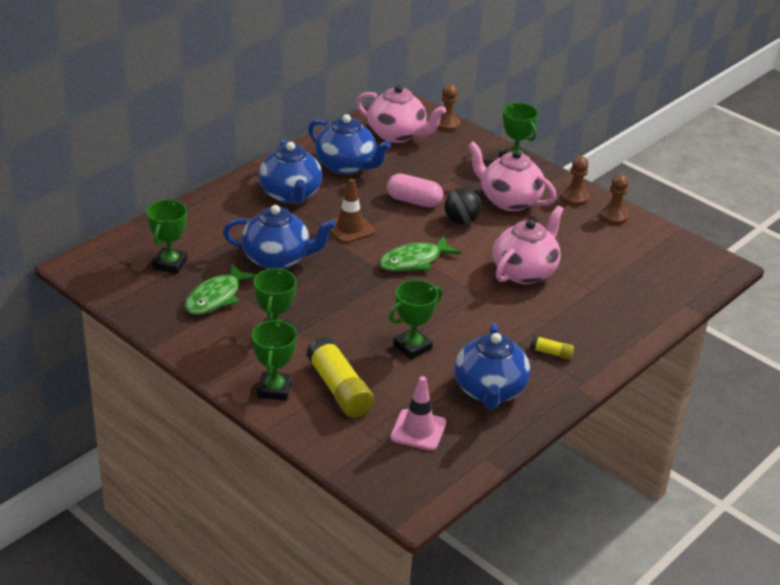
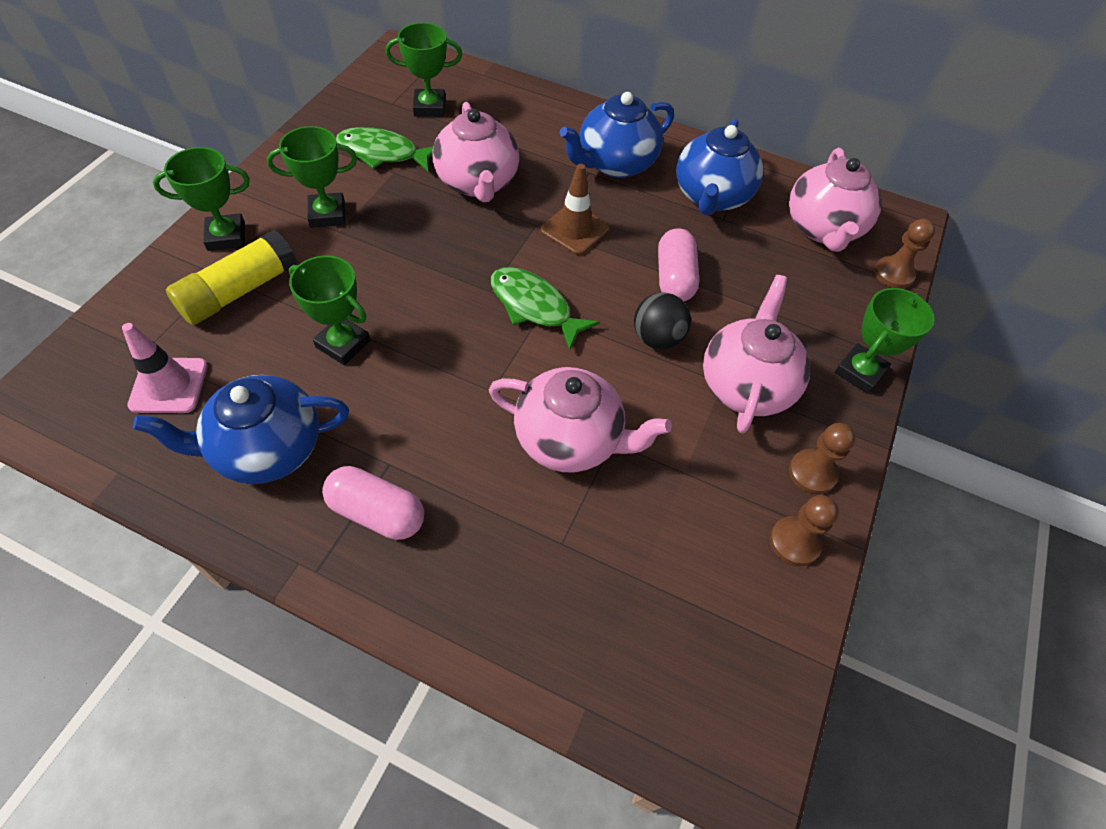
camera: 70 degrees right, 20 degrees up
(277, 259) = (478, 183): blue teapot -> pink teapot
(551, 353) = (377, 512): yellow glue stick -> pink capsule

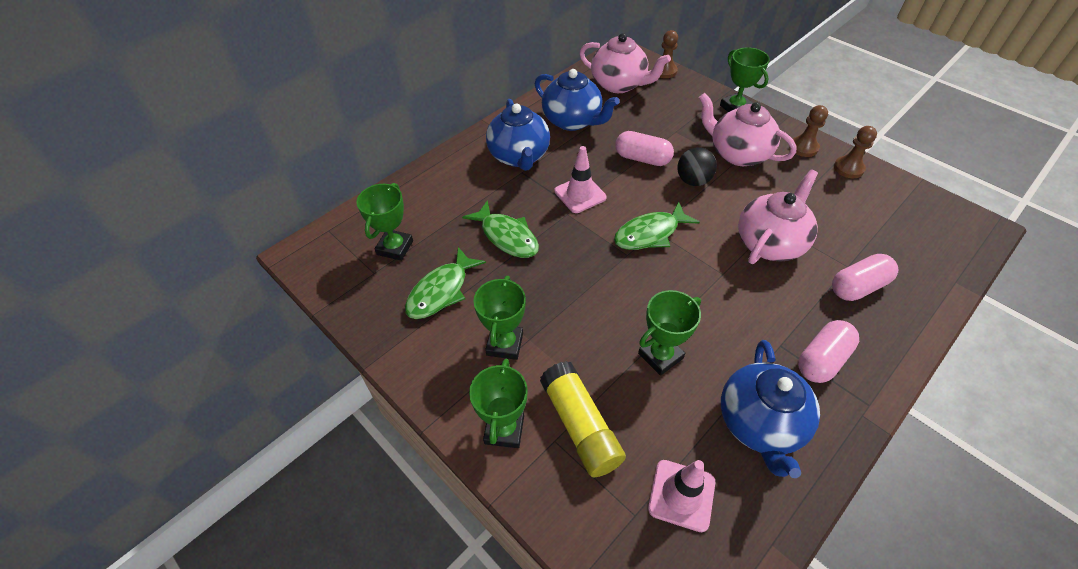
camera: 65 degrees left, 5 degrees down
(478, 183) = (507, 236): pink teapot -> green fish
(524, 556) = (858, 286): none -> pink capsule
(574, 230) = (580, 194): brown traffic cone -> pink traffic cone

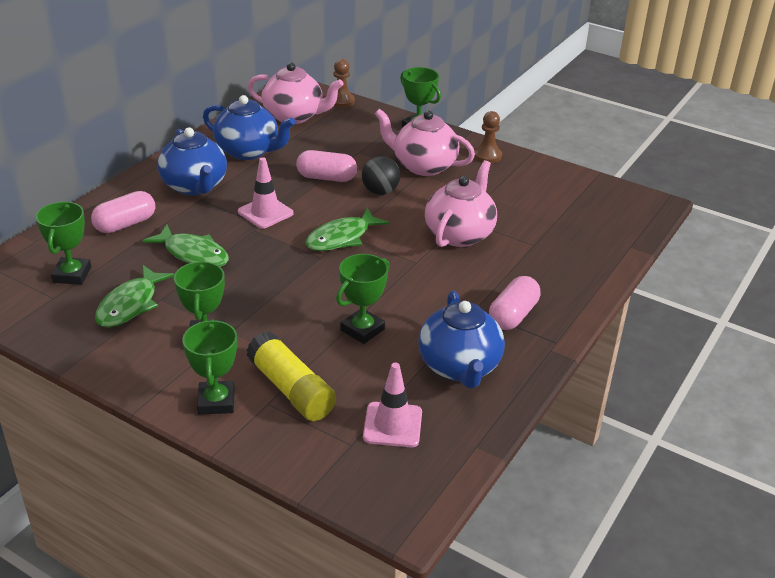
camera: 15 degrees left, 15 degrees down
(848, 168) = (531, 169): brown pawn -> none
(858, 286) = (543, 259): pink capsule -> pink capsule (125, 224)

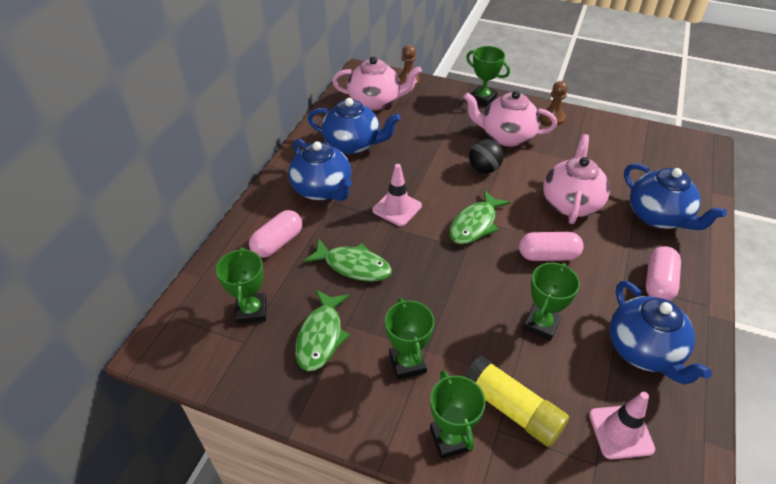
camera: 10 degrees left, 10 degrees up
(326, 178) = (432, 162): pink capsule -> pink capsule (548, 255)
(552, 260) = (658, 216): none -> blue teapot

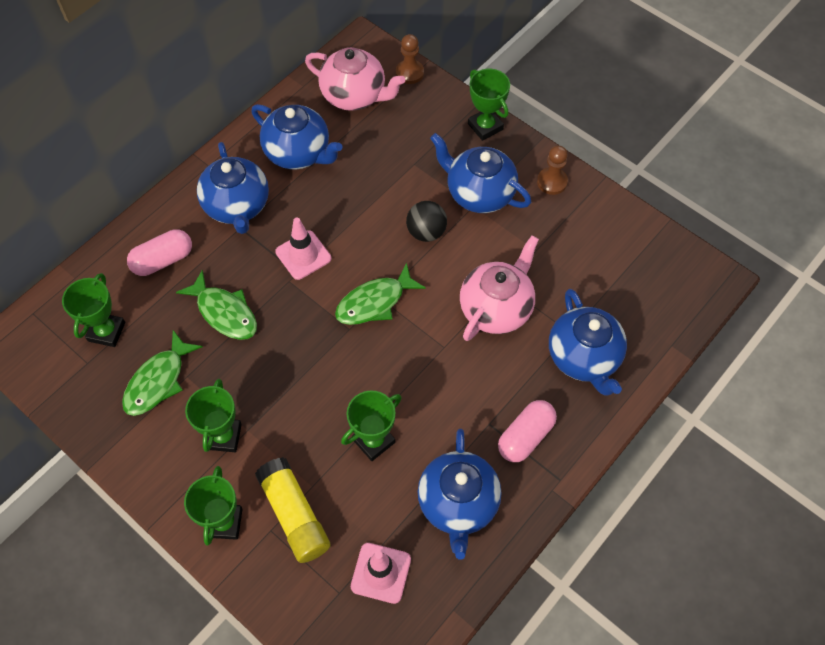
camera: 20 degrees right, 15 degrees up
(506, 136) = (479, 193): pink teapot -> blue teapot
(548, 255) = (429, 366): pink capsule -> none

